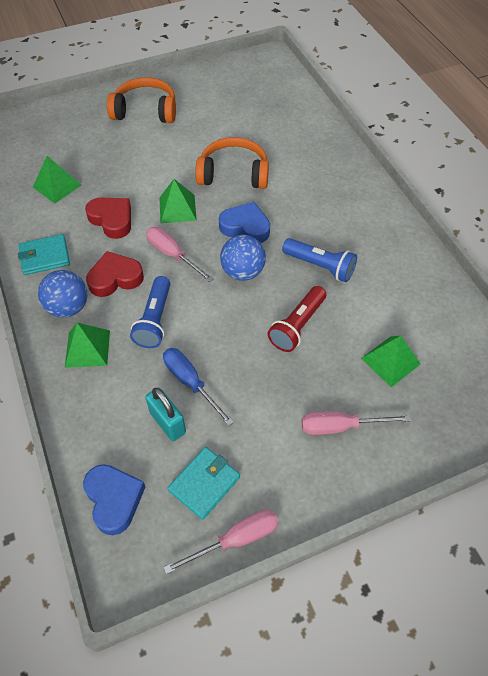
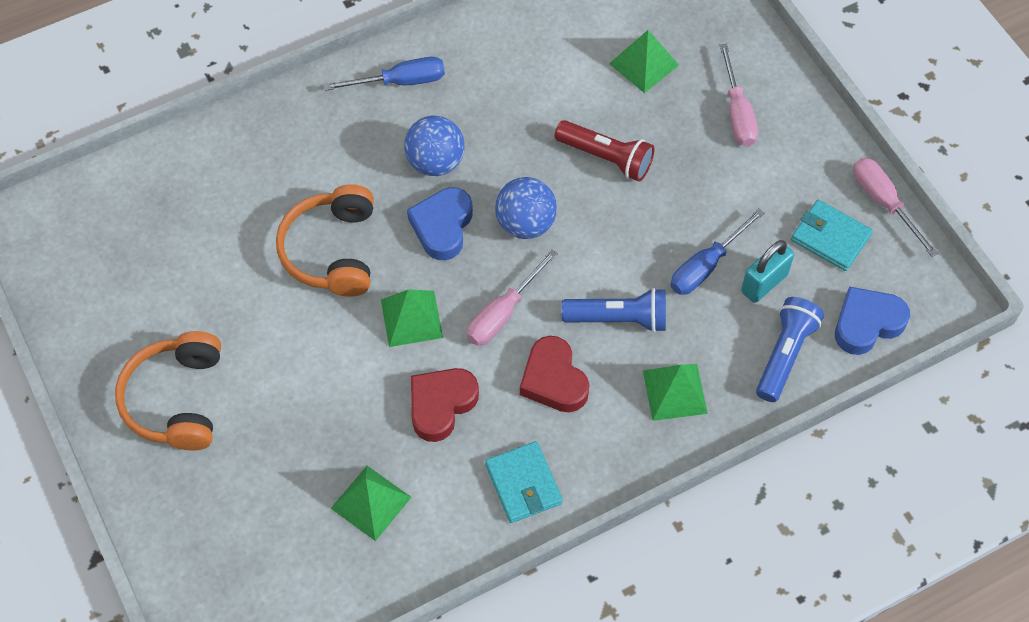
camera: 95 degrees left, 5 degrees up
(68, 307) = (612, 430): blue ball -> blue ball (435, 162)
(320, 266) = (506, 135): blue flashlight -> blue flashlight (784, 354)
(368, 211) = (400, 82): none -> blue screwdriver

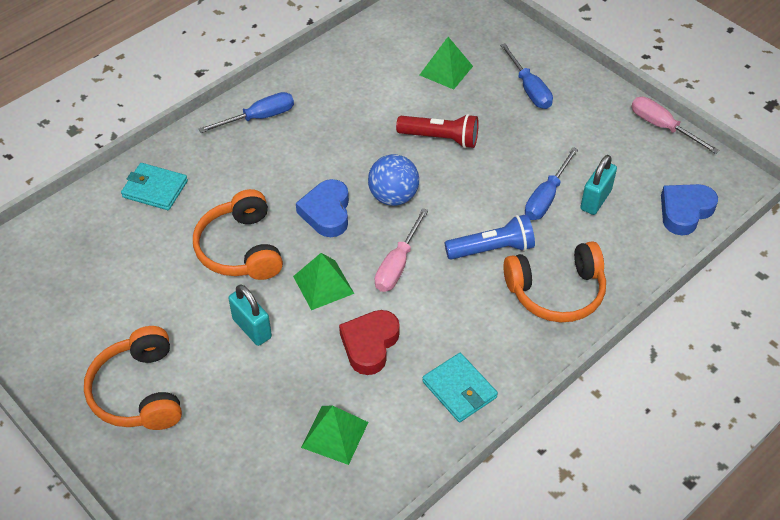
camera: 15 degrees left, 10 degrees down
(317, 353) = (252, 328): none -> turquoise padlock
(435, 162) = (306, 168): blue ball -> none
(553, 380) = (456, 305): red heart -> none
(675, 391) = (556, 292): green pyramid -> orange headphones
(737, 112) = (529, 89): pink screwdriver -> blue screwdriver
(784, 354) = (631, 246): blue flashlight -> none
(830, 237) = (633, 158): turquoise wallet -> turquoise wallet (155, 189)

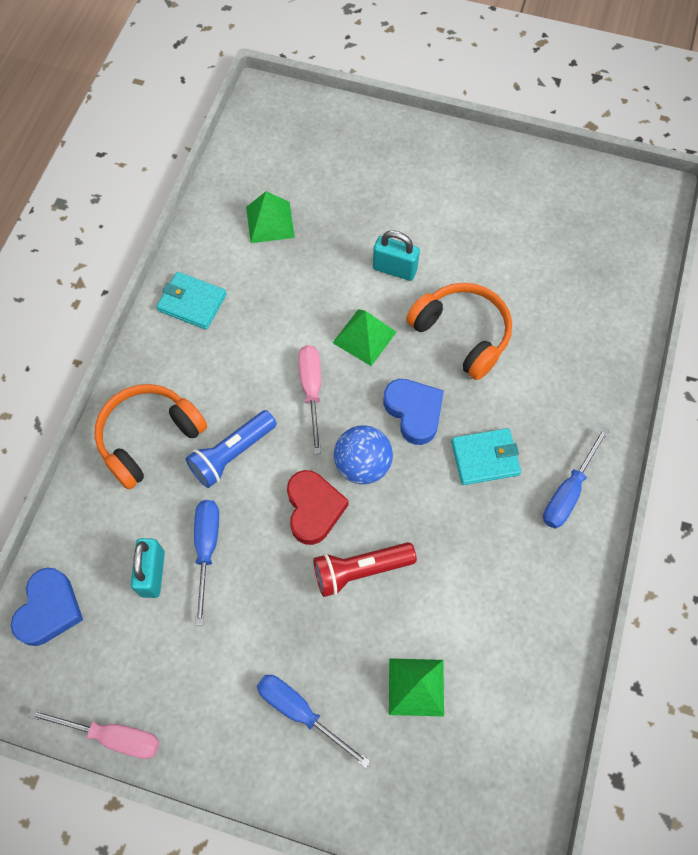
camera: 150 degrees right, 15 degrees up
(138, 391) = (440, 181): orange headphones -> none
(155, 189) = (590, 353): turquoise wallet -> turquoise wallet (485, 458)
(369, 344) = (288, 304): red heart -> red heart (313, 509)

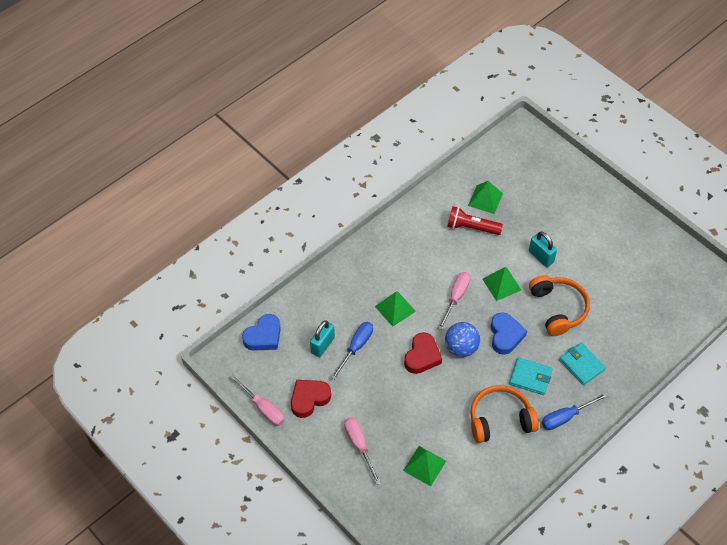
camera: 30 degrees right, 10 degrees down
(148, 437) = (356, 279): orange headphones -> orange headphones (500, 419)
(179, 677) = (309, 399): none -> red heart
(192, 302) = (418, 222): turquoise wallet -> turquoise wallet (581, 365)
(232, 454) = (395, 309): blue flashlight -> green pyramid
(300, 712) = (359, 446): blue screwdriver -> pink screwdriver
(360, 571) = (428, 397): red flashlight -> red flashlight (471, 227)

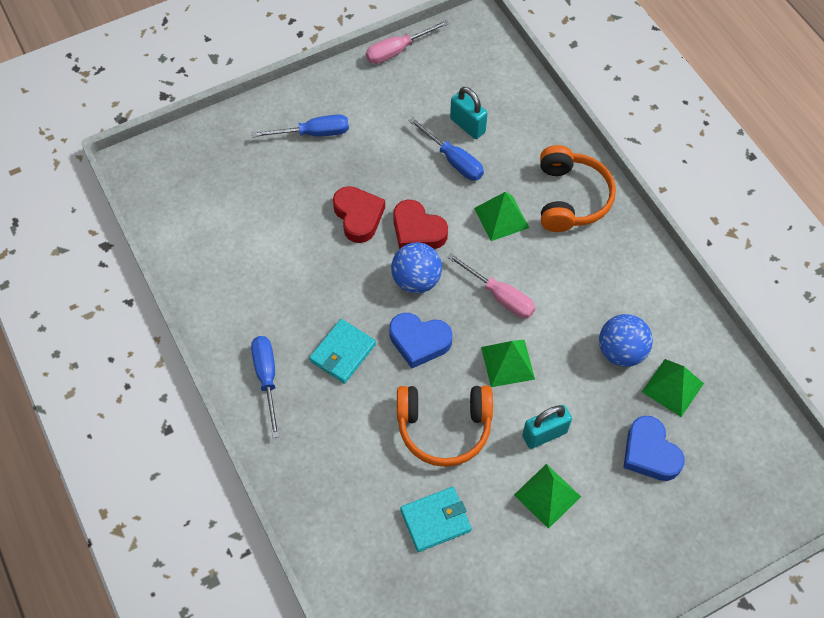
camera: 105 degrees right, 5 degrees up
(263, 336) = (498, 68): blue heart -> blue heart (650, 453)
(309, 399) = (395, 97): red heart -> red heart (358, 216)
(359, 446) = (313, 133): pink screwdriver -> blue screwdriver
(424, 465) = (261, 194): green pyramid -> green pyramid (547, 495)
(471, 227) = (621, 351): red flashlight -> blue ball
(500, 419) = (293, 296): orange headphones -> orange headphones (571, 198)
(581, 365) = (340, 428): turquoise wallet -> turquoise wallet (435, 520)

